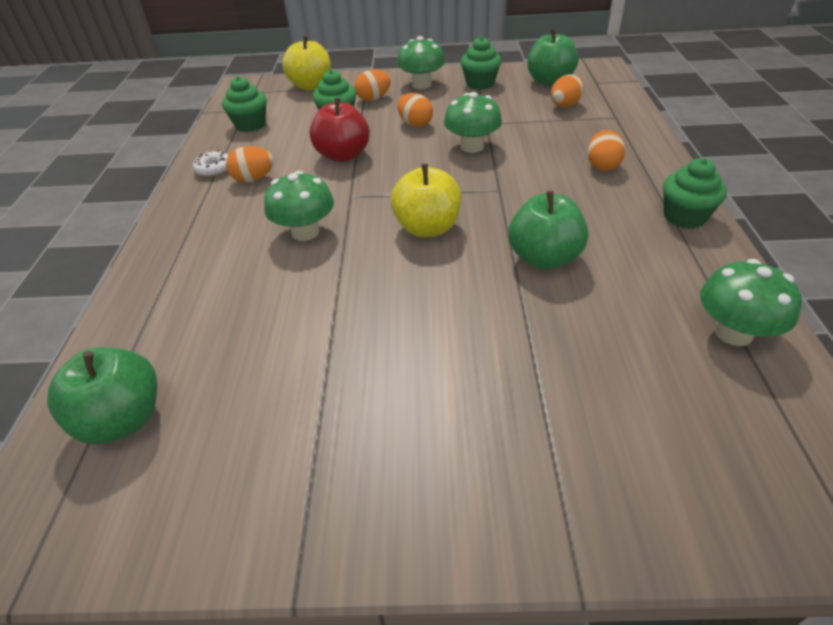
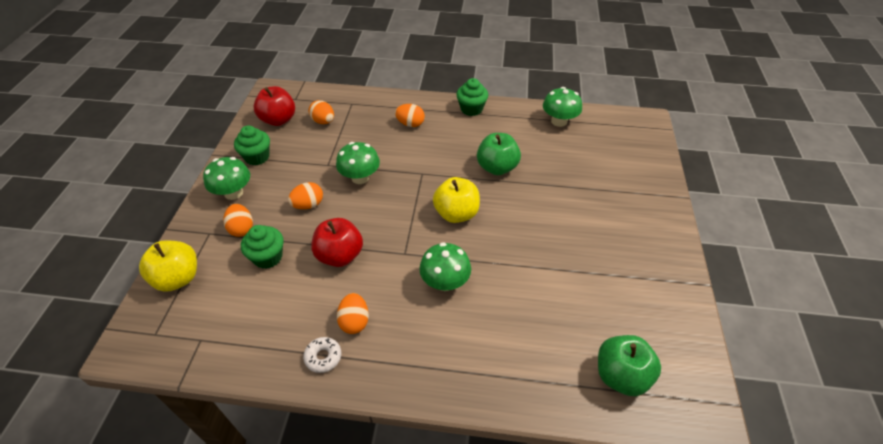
camera: 85 degrees left, 5 degrees up
(250, 125) = (241, 331): green cupcake -> none
(549, 81) = (278, 120): green apple -> red apple

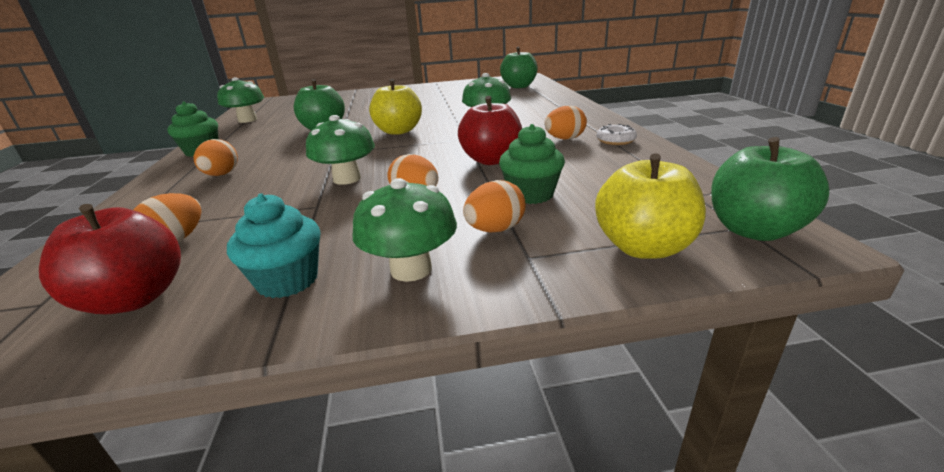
camera: 105 degrees left, 20 degrees down
(148, 336) = (753, 230): none -> green apple
(257, 157) = (288, 280): green cupcake -> turquoise cupcake

